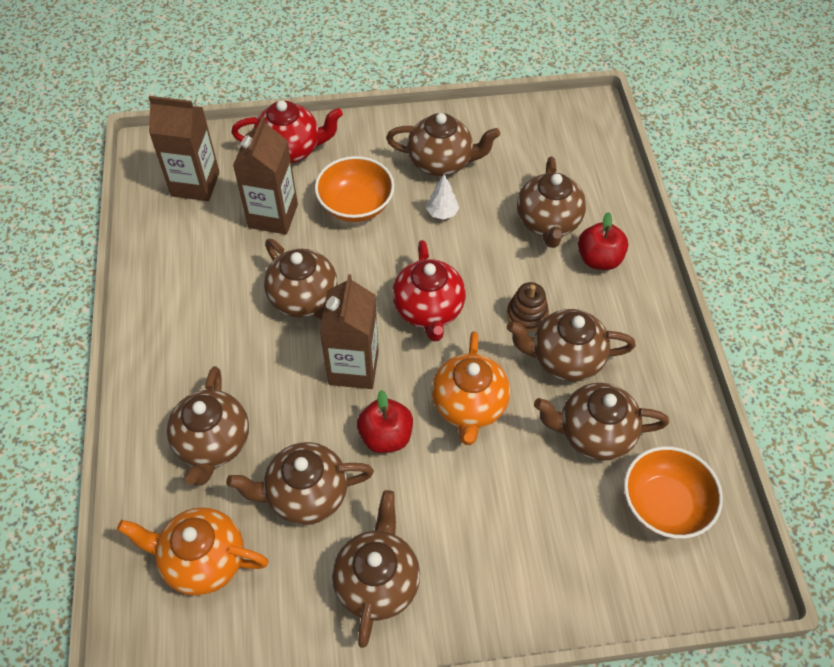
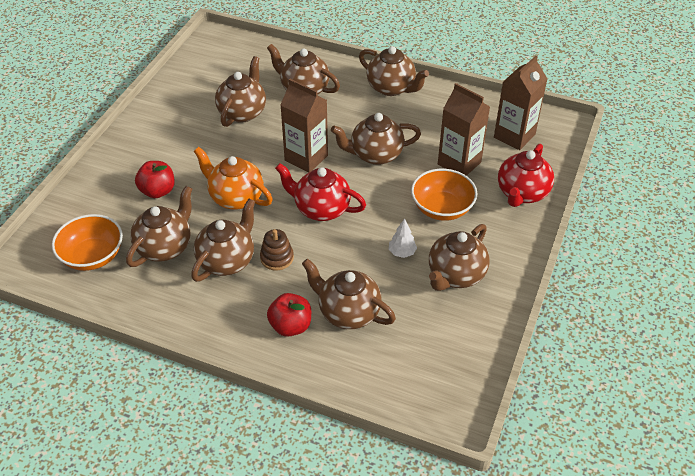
camera: 120 degrees right, 10 degrees down
(202, 560) = (241, 68): orange teapot -> none
(377, 581) = (172, 121): brown teapot -> brown teapot (391, 88)
(386, 436) = (249, 154): red apple -> red apple (158, 191)

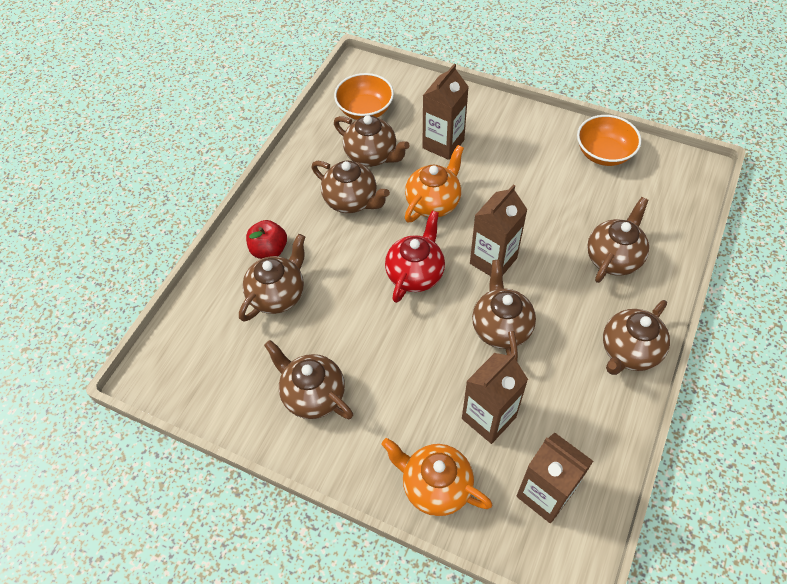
camera: 95 degrees right, 10 degrees up
(158, 191) = (443, 144): red apple -> brown carton
(242, 112) = (565, 202): brown teapot -> none
(277, 258) = (351, 238): brown stacking toy -> none
(402, 252) = (349, 345): white tree -> none
(442, 208) = (412, 391): orange bowl -> orange bowl (604, 153)
(522, 193) = (435, 486): red teapot -> orange teapot

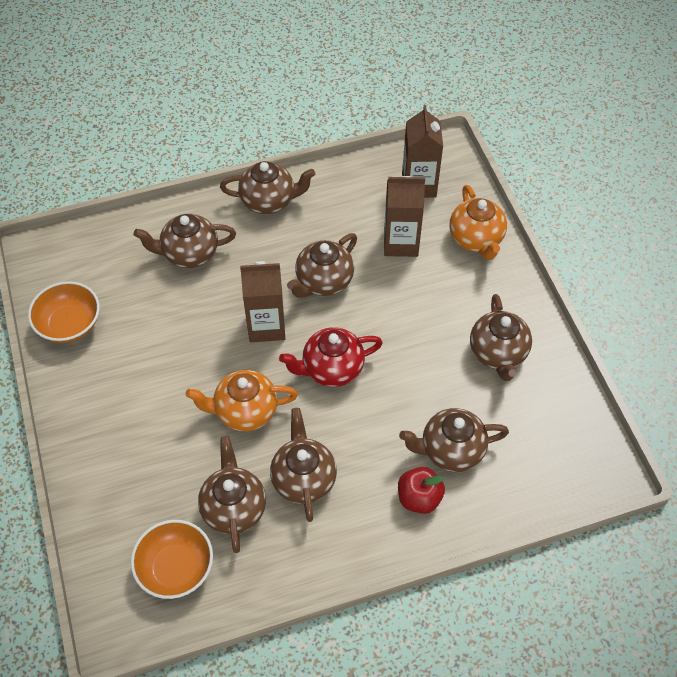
camera: 135 degrees left, 0 degrees up
(443, 144) = (164, 457): brown carton -> none

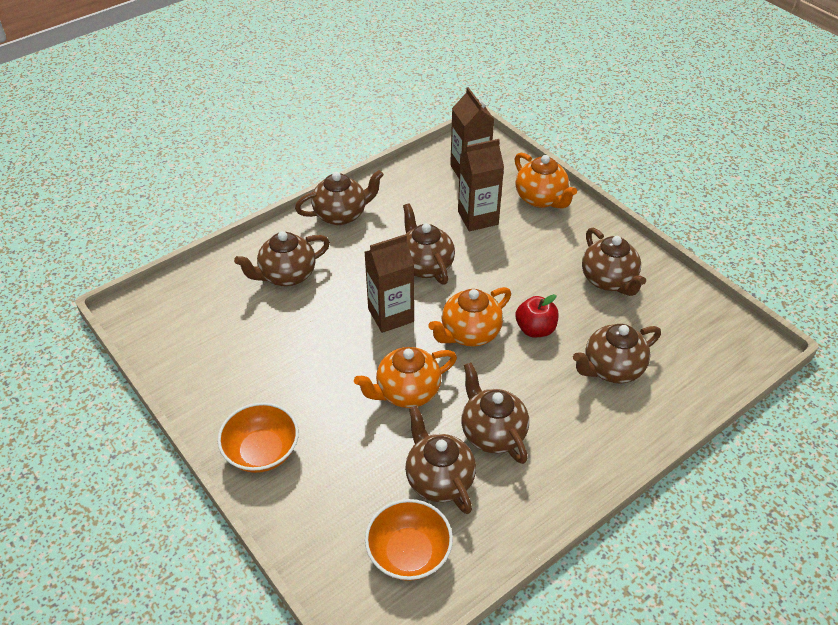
camera: 20 degrees left, 10 degrees down
(69, 324) = (194, 366): orange bowl -> orange bowl (262, 451)
(323, 281) = (425, 265): brown teapot -> brown teapot turned 135 degrees clockwise
(331, 369) = (469, 333): red teapot -> orange teapot
(419, 498) = (606, 416): red apple -> red apple (535, 329)

